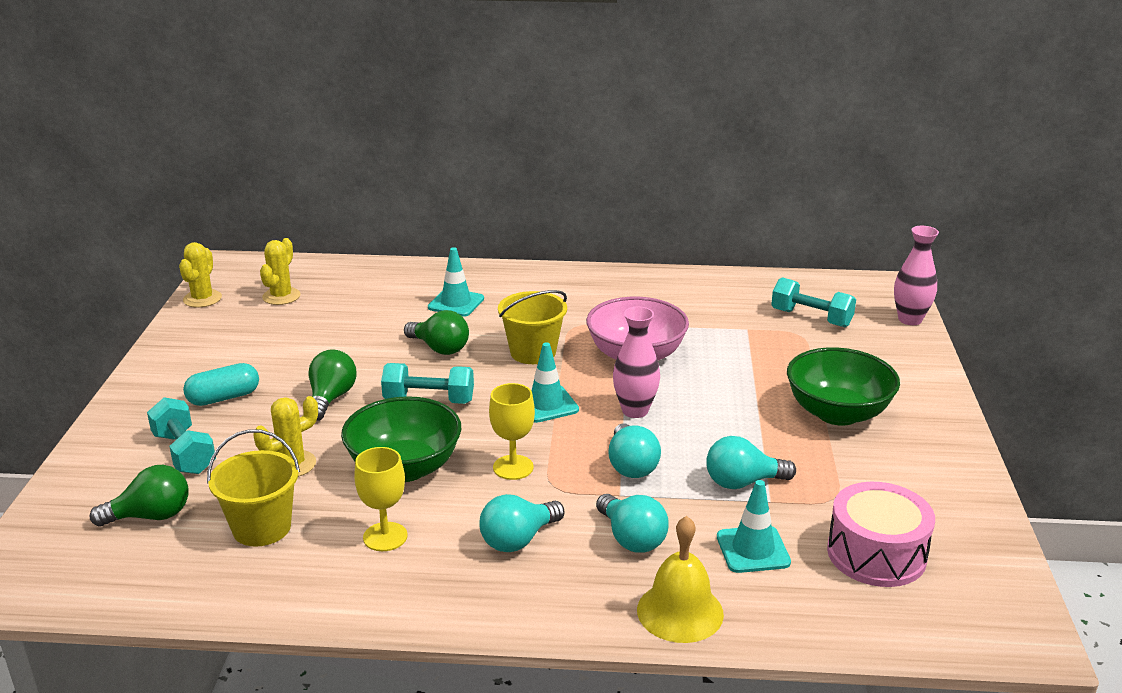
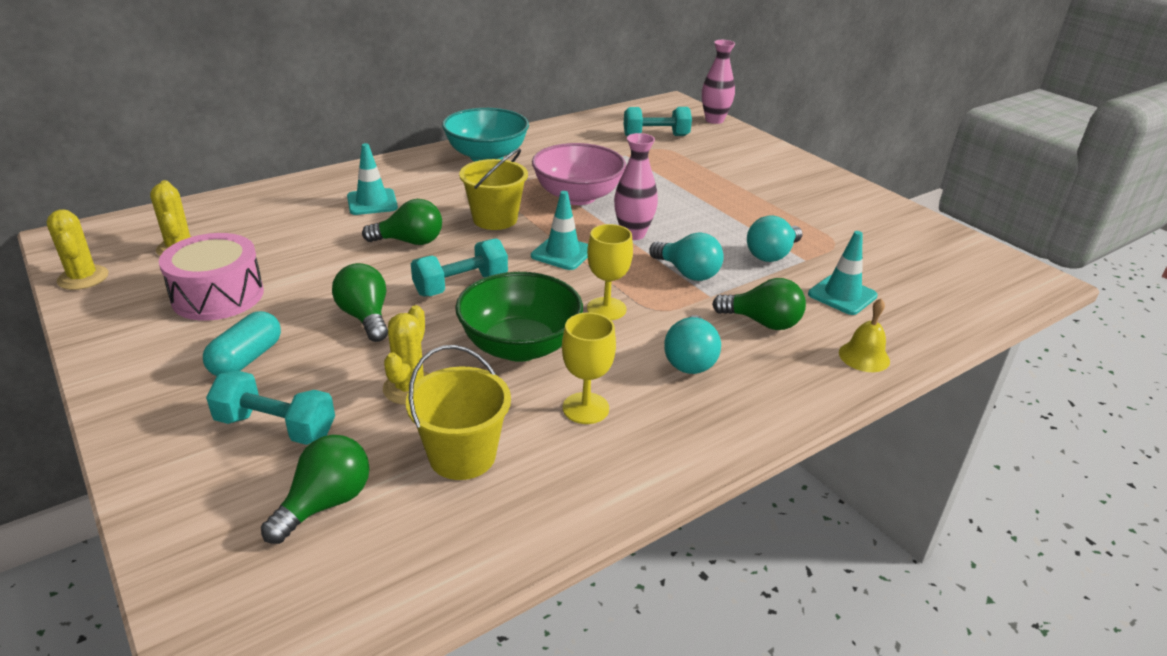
camera: 40 degrees left, 5 degrees up
(608, 289) = (486, 156): none -> turquoise bowl
(631, 538) = (762, 322): turquoise light bulb -> green light bulb
(680, 611) = (864, 356): yellow bell -> yellow bell, size x0.65
(837, 413) = (759, 190): green bowl -> none
(876, 554) = (906, 266): pink drum -> pink drum (218, 296)

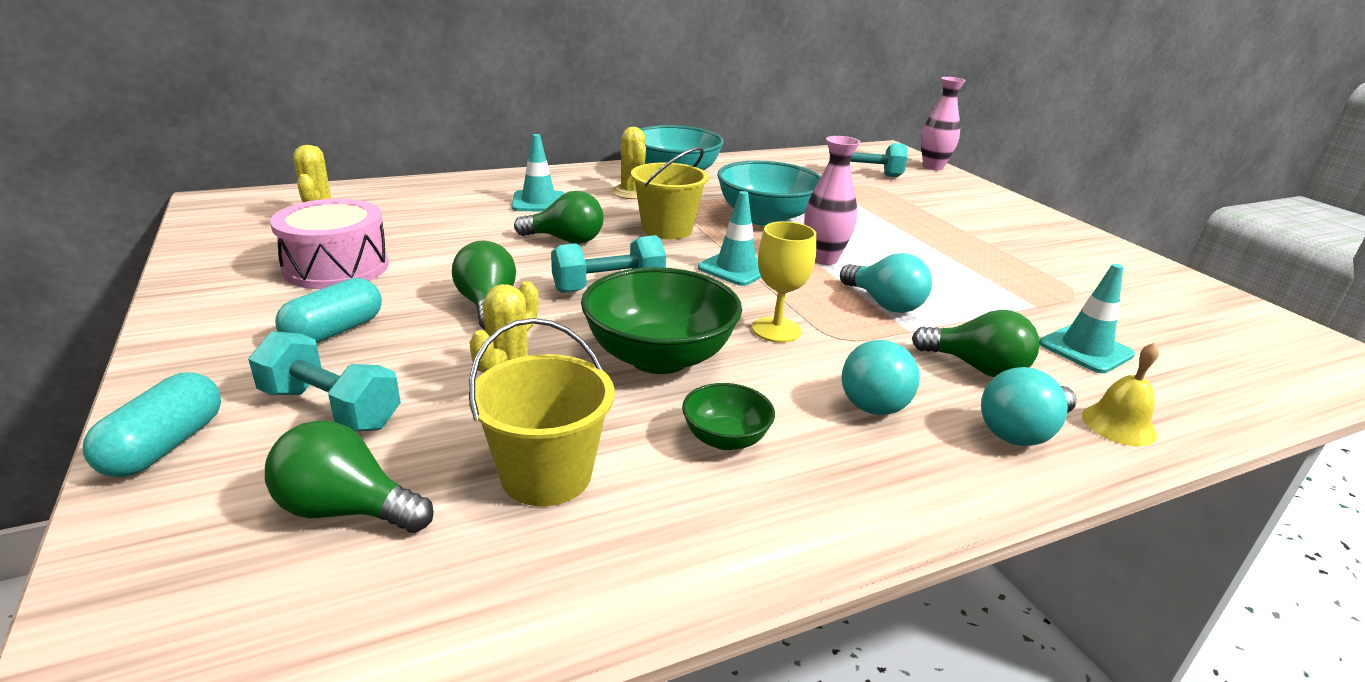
camera: 10 degrees right, 5 degrees down
(83, 278) = (208, 236): yellow cactus -> yellow cactus (631, 192)
(160, 476) = (165, 446): none -> turquoise capsule
(325, 503) = (346, 510): green light bulb -> green light bulb turned 120 degrees counterclockwise
(577, 196) = (766, 218): pink bowl -> turquoise bowl
(585, 408) = (725, 439): yellow goblet -> green bowl
(772, 255) = (993, 296): turquoise light bulb -> turquoise light bulb (1022, 432)

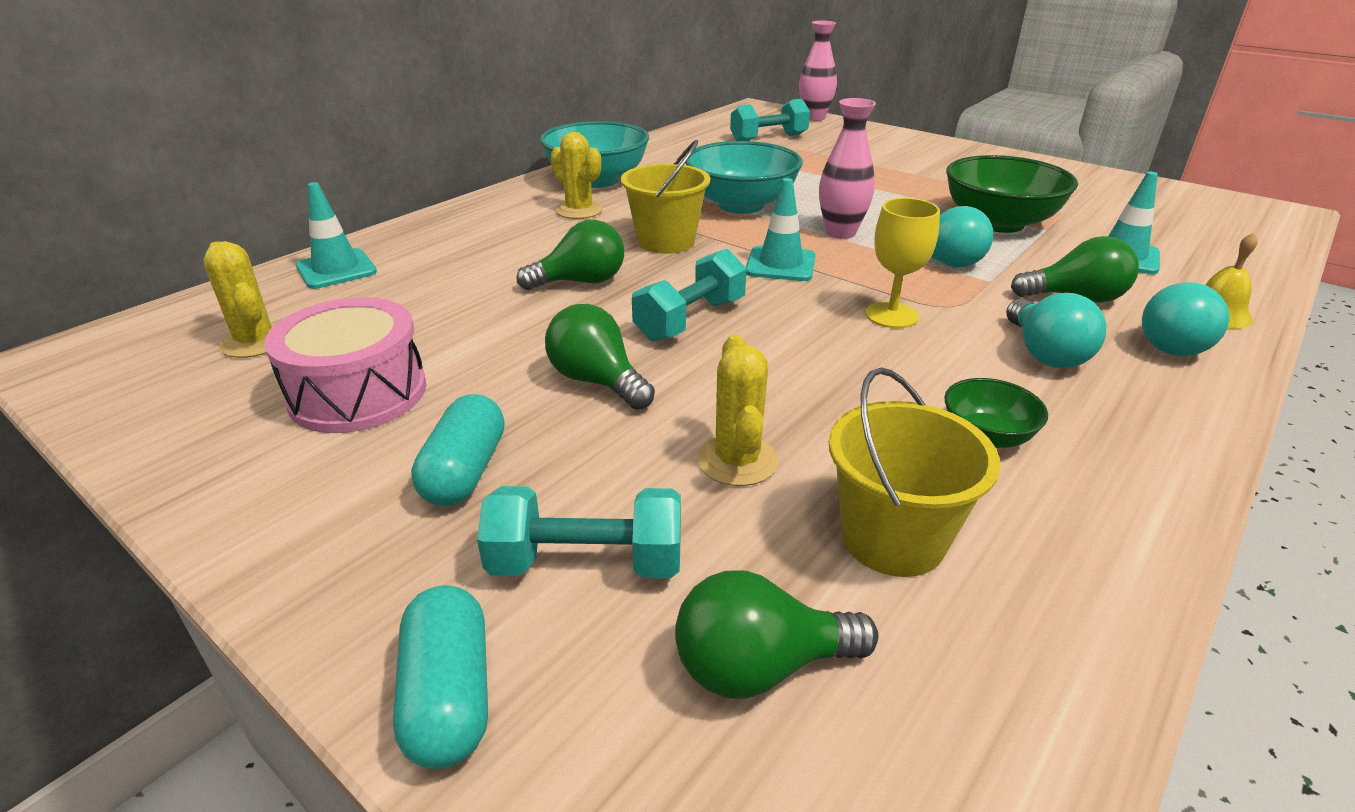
camera: 25 degrees left, 5 degrees up
(539, 202) = (494, 246): turquoise traffic cone -> turquoise traffic cone (336, 269)
(659, 357) = (831, 378): green bowl -> green bowl (998, 223)

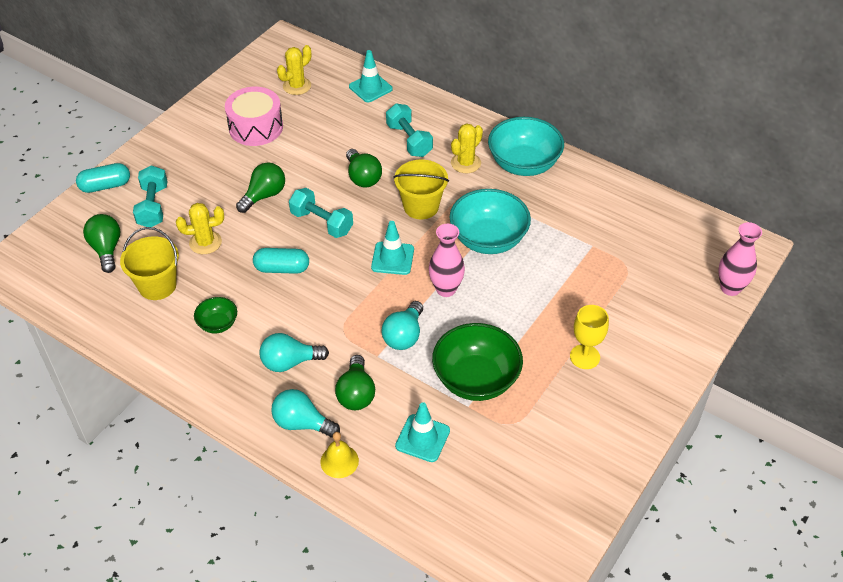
camera: 85 degrees right, 15 degrees up
(465, 471) = (203, 168): turquoise capsule -> turquoise capsule (282, 268)
(768, 138) = (652, 255): turquoise dumbbell -> turquoise dumbbell (409, 140)
(891, 315) = (330, 303): yellow goblet -> yellow goblet (584, 357)

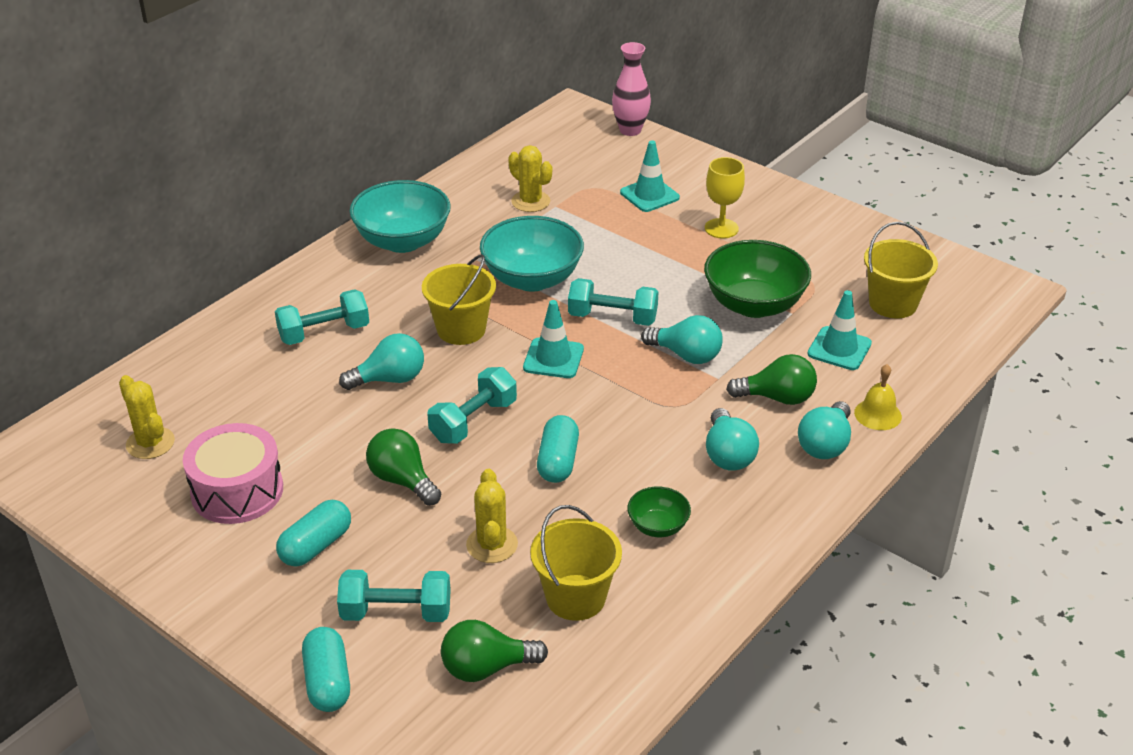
camera: 85 degrees left, 10 degrees down
(209, 166) = (316, 546): none -> turquoise capsule
(363, 177) = (389, 379): green light bulb -> turquoise light bulb
(370, 88) = (190, 364): turquoise traffic cone -> turquoise traffic cone (649, 195)
(446, 289) = (612, 318): pink vase -> turquoise dumbbell
(465, 163) = (386, 287): yellow cactus -> yellow cactus (530, 201)
(492, 483) = (893, 303): none -> yellow bucket

